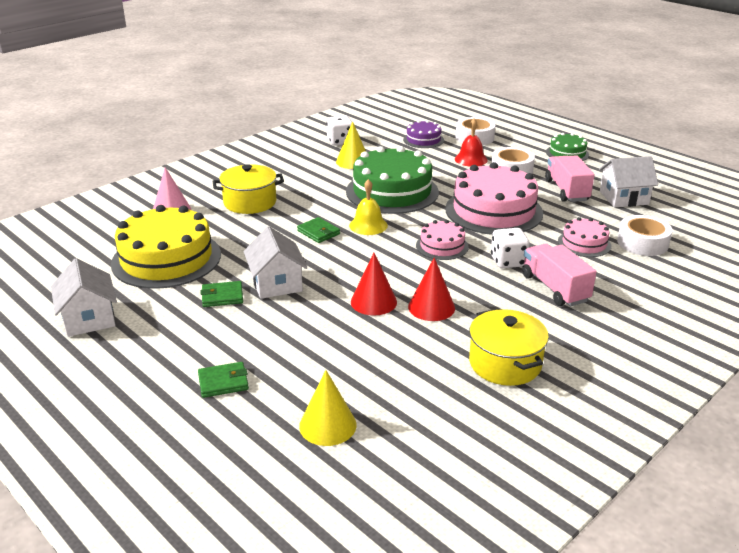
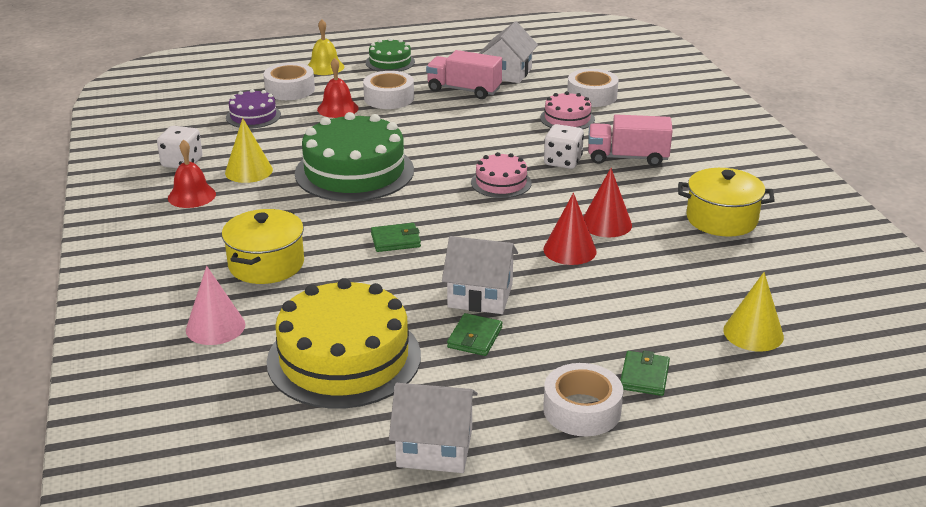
camera: 60 degrees left, 0 degrees up
(162, 365) = (582, 410): none -> white tape
(305, 157) = (191, 196): none -> red bell
(368, 225) = (414, 207): yellow bell -> yellow bell (325, 67)
(493, 211) = (461, 135): pink cake -> none

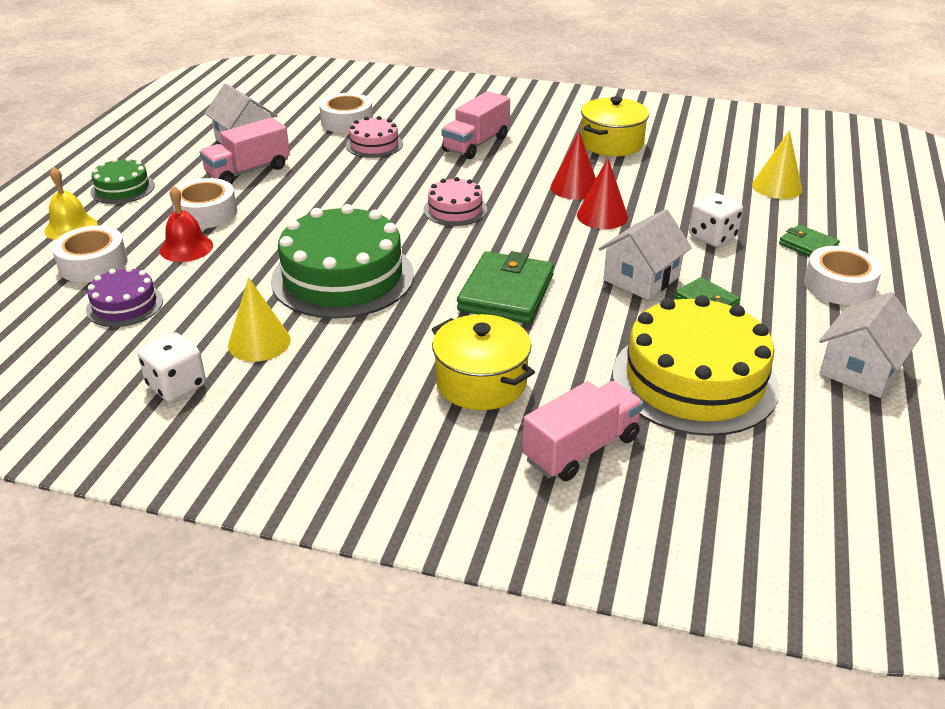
camera: 60 degrees left, 5 degrees up
(191, 196) = (271, 398): red bell -> none
(215, 327) = (581, 448): pink cone -> pink truck
(395, 240) = (506, 293): green wallet -> green wallet, size x1.86
(562, 161) = (450, 171): white dice -> white dice (712, 237)

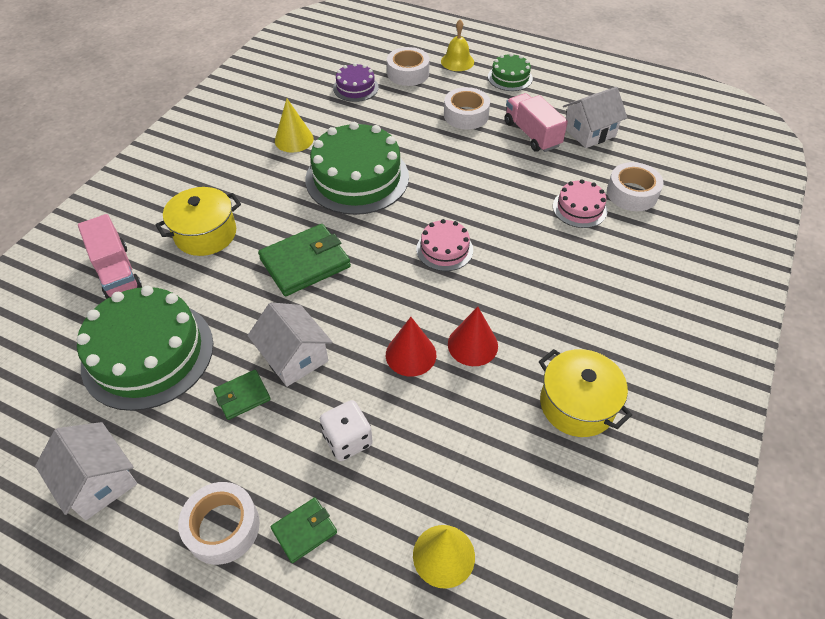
camera: 100 degrees right, 15 degrees up
(176, 385) = (265, 110): white dice -> none
(186, 248) = (418, 108): red bell -> none
(476, 144) = (578, 281): pink truck -> none
(506, 293) = (305, 263): green wallet -> green wallet turned 60 degrees counterclockwise
(694, 380) = (148, 353): yellow cake -> green cake

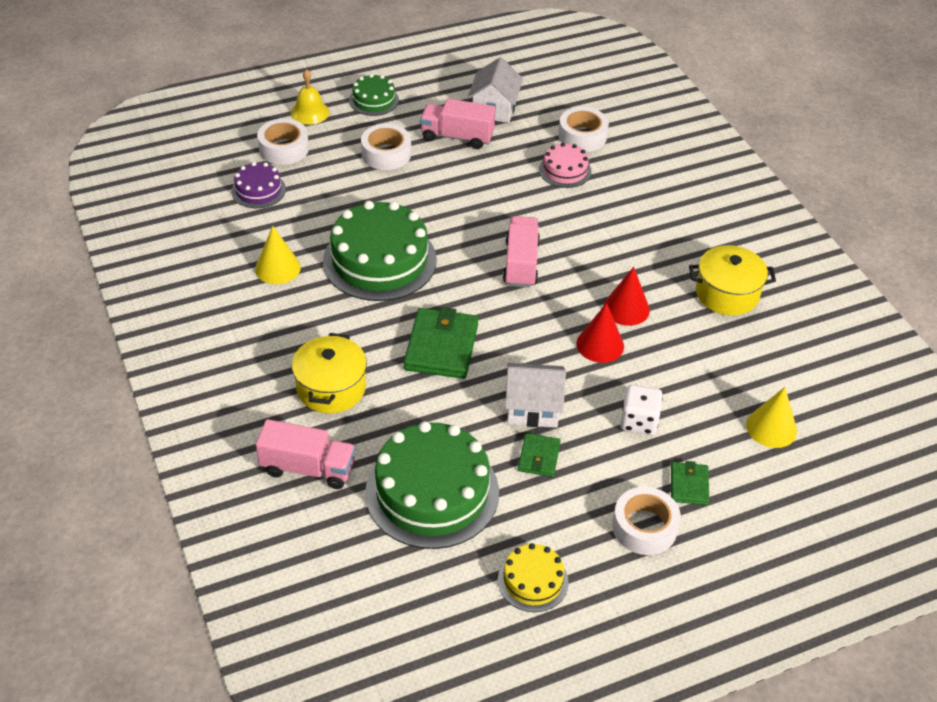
camera: 50 degrees left, 5 degrees down
(98, 481) = (533, 581): white house -> yellow cake
(444, 249) = (521, 263): pink cake -> pink truck

